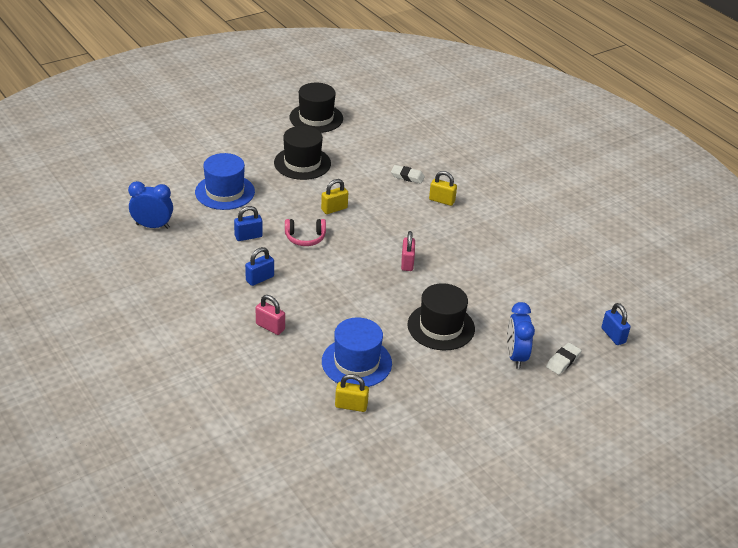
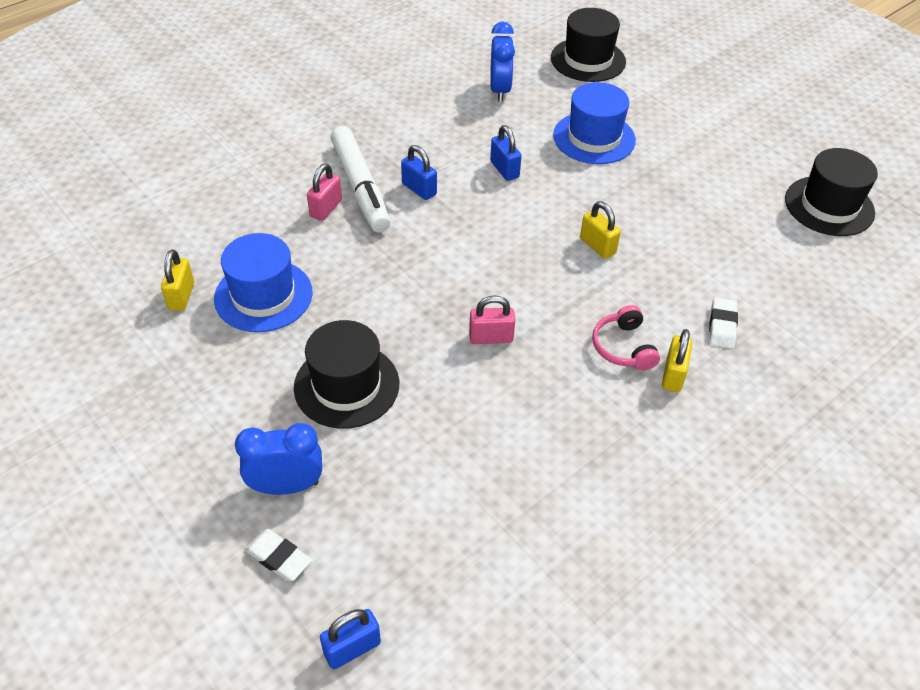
camera: 85 degrees right, 10 degrees up
(250, 307) = (360, 187): none -> white marker
(302, 163) = (698, 203): black hat -> black hat (588, 60)
(305, 238) = (518, 222): pink headphones -> pink headphones (623, 347)

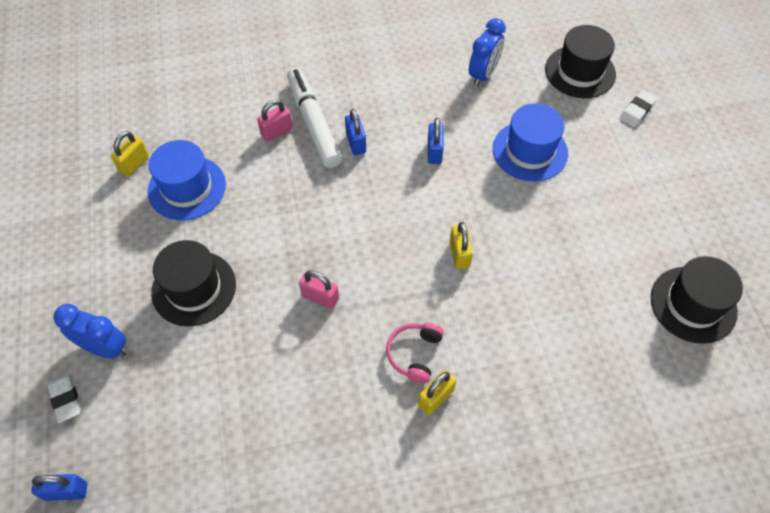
camera: 30 degrees right, 10 degrees up
(360, 187) = (314, 123): white marker -> white marker turned 150 degrees clockwise
(722, 326) = (508, 374): white eraser -> white eraser (637, 111)

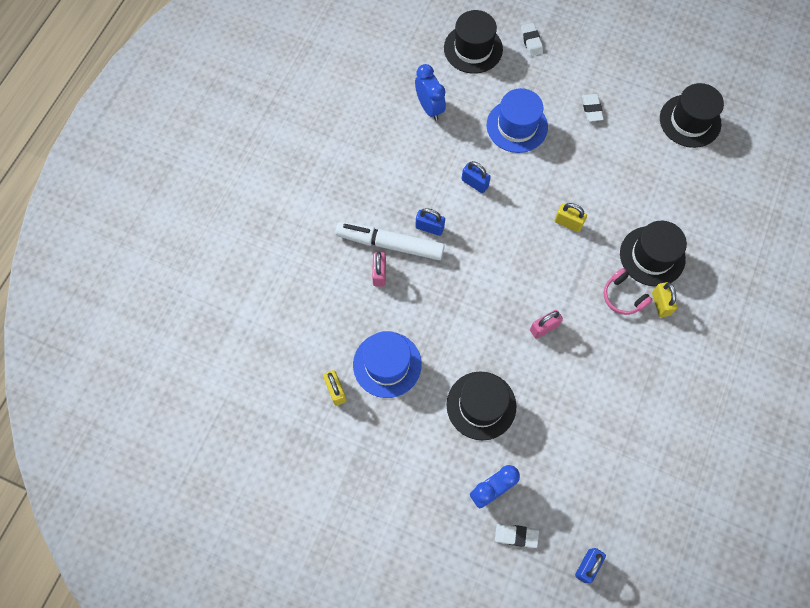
camera: 55 degrees left, 10 degrees up
(488, 357) = (652, 256): none -> black hat
(612, 203) = (591, 109): none -> white eraser

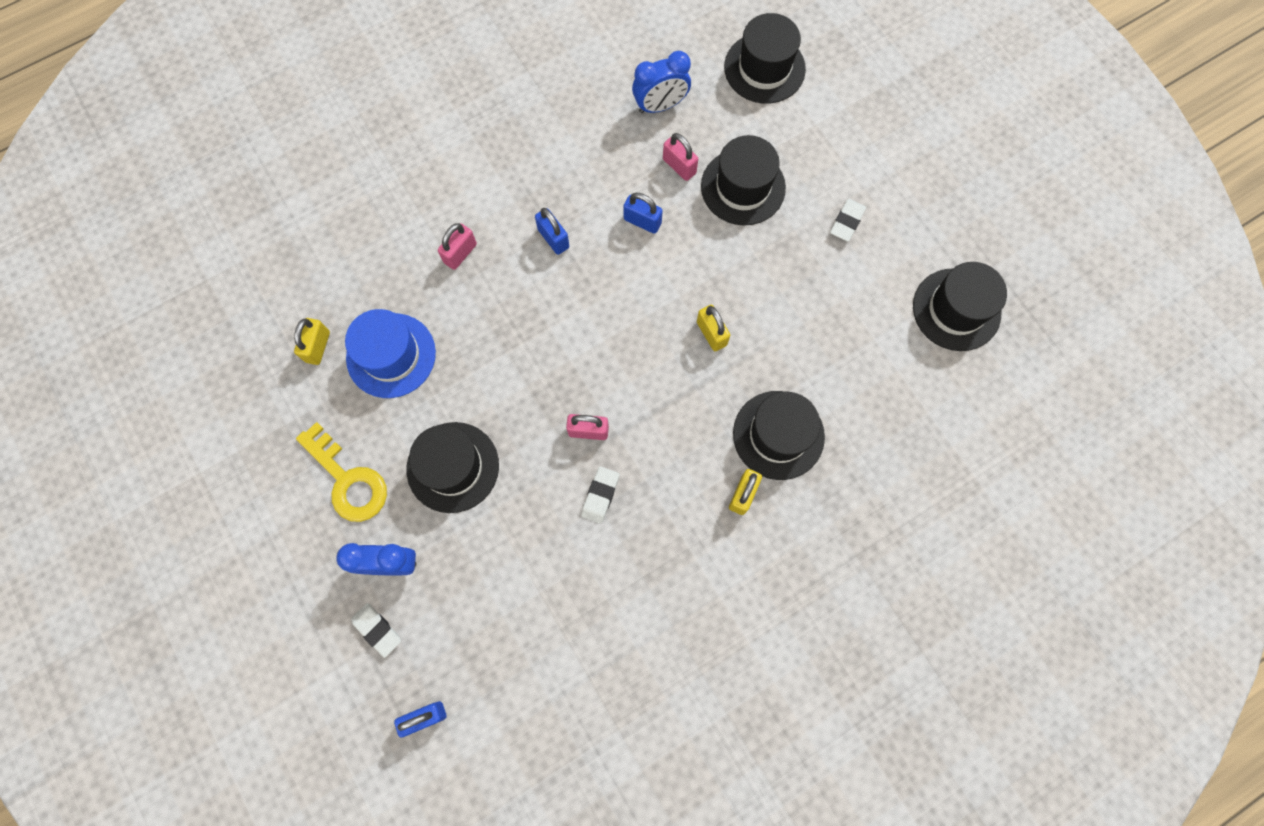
camera: 35 degrees right, 5 degrees up
(390, 244) = (497, 229): white marker -> none
(423, 459) = (348, 480): none -> yellow key
(429, 108) = (660, 105): blue clock -> blue clock turned 60 degrees clockwise
(470, 137) = (679, 166): none -> pink padlock
(474, 183) = (642, 221): blue padlock -> blue padlock turned 45 degrees counterclockwise
(517, 126) = (743, 187): blue hat -> black hat
(531, 41) = (839, 100): white eraser -> white eraser (600, 495)
(623, 297) = (706, 457): pink headphones -> none

